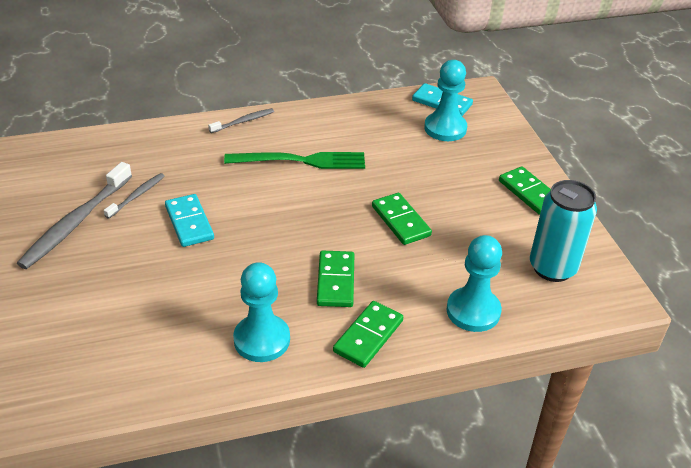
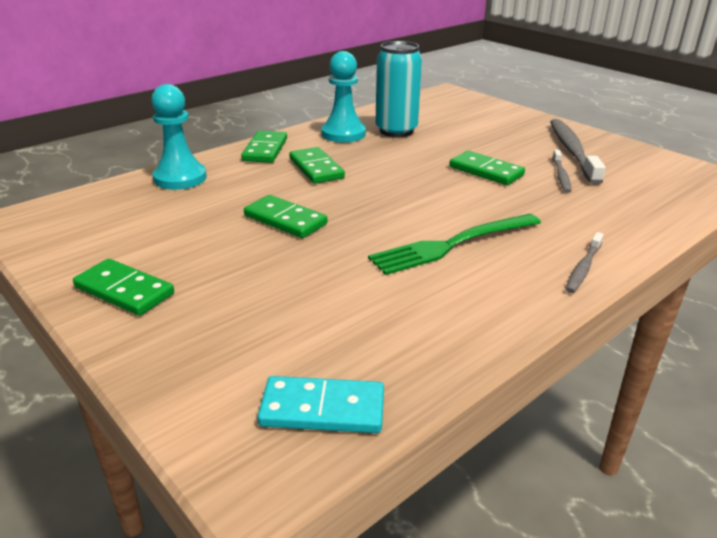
camera: 155 degrees right, 10 degrees down
(189, 223) = (486, 171): turquoise domino -> green domino
(445, 128) = (289, 353): turquoise pawn -> none
(552, 268) = (96, 223): turquoise can -> turquoise can (396, 131)

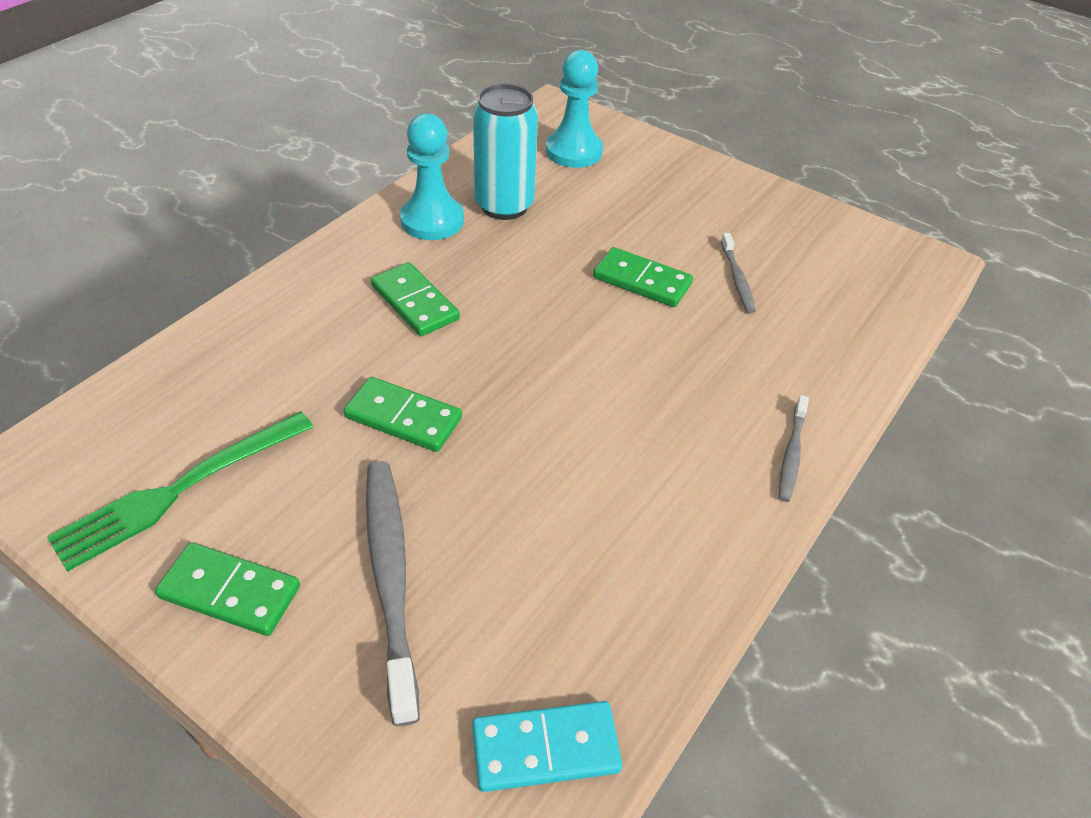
camera: 15 degrees left, 15 degrees up
(180, 178) = (226, 348): turquoise pawn -> turquoise pawn (573, 151)
(265, 150) = (330, 269): green domino -> none
(451, 245) = (629, 436): green fork -> green fork (177, 492)
(572, 151) = (742, 226): grey toothbrush -> grey toothbrush (391, 579)

